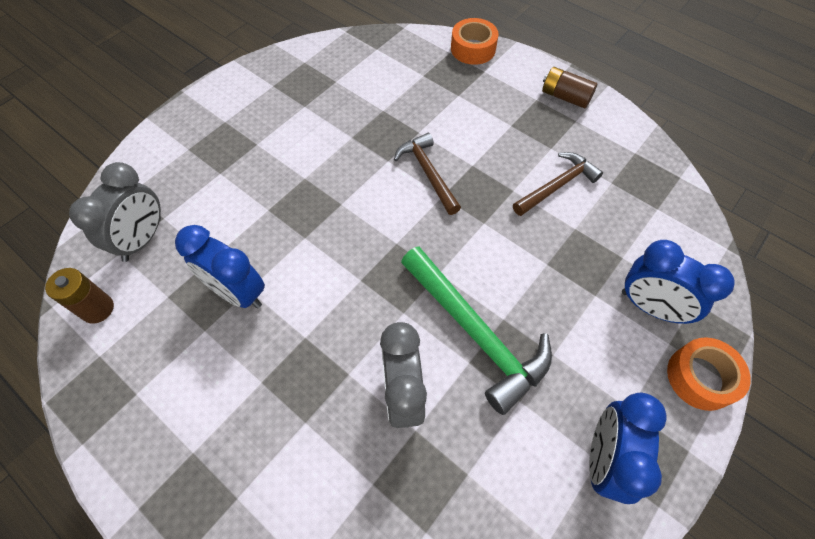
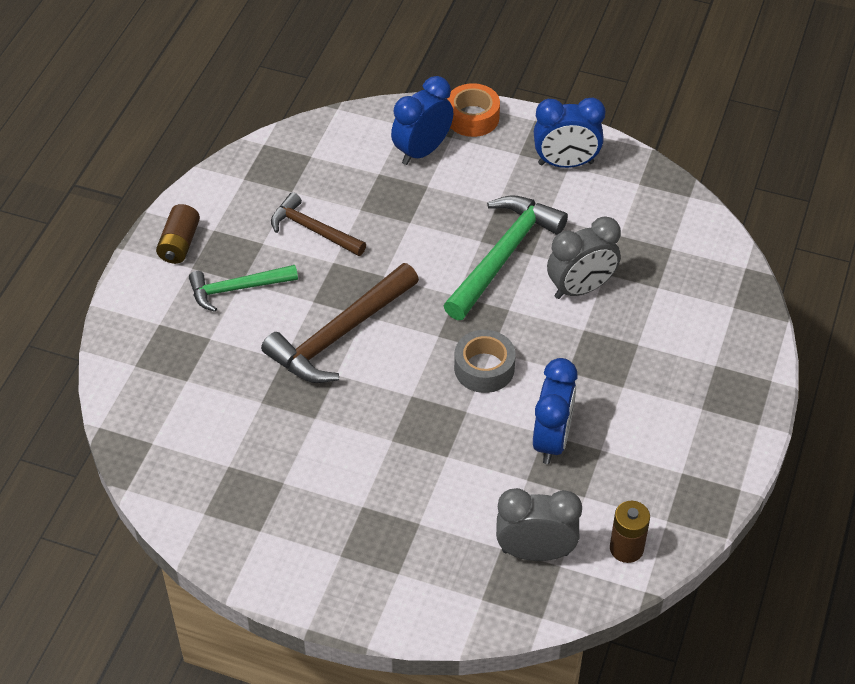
camera: 110 degrees left, 10 degrees down
(343, 266) = (484, 368): none -> grey tape
(428, 173) = (339, 335): brown hammer -> brown hammer, size x1.60
(473, 49) = (121, 343): orange tape -> none
(504, 120) = (237, 289): none -> green hammer
(650, 307) = (422, 151): blue clock -> blue clock turned 150 degrees counterclockwise

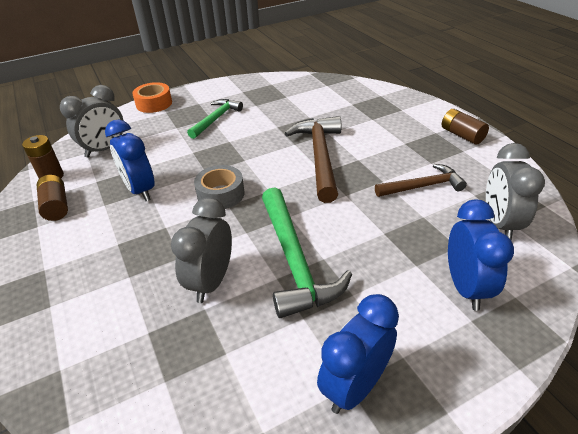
camera: 135 degrees right, 10 degrees down
(237, 289) = (400, 139): green hammer -> green hammer (216, 119)
(321, 161) = (499, 224): none -> grey clock
(472, 117) = (491, 356): orange tape -> orange tape (154, 104)
(648, 488) = (56, 206): none -> brown battery

